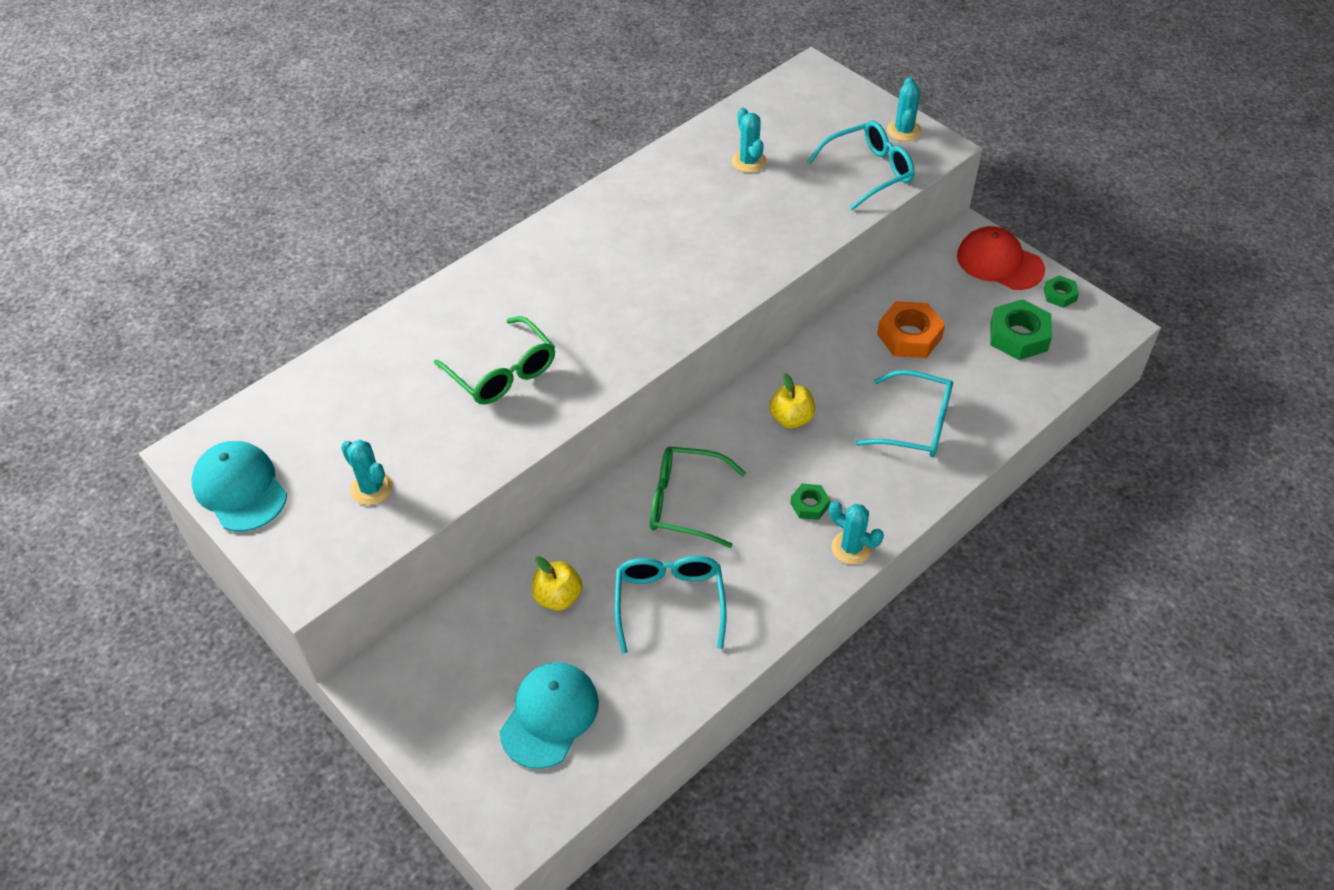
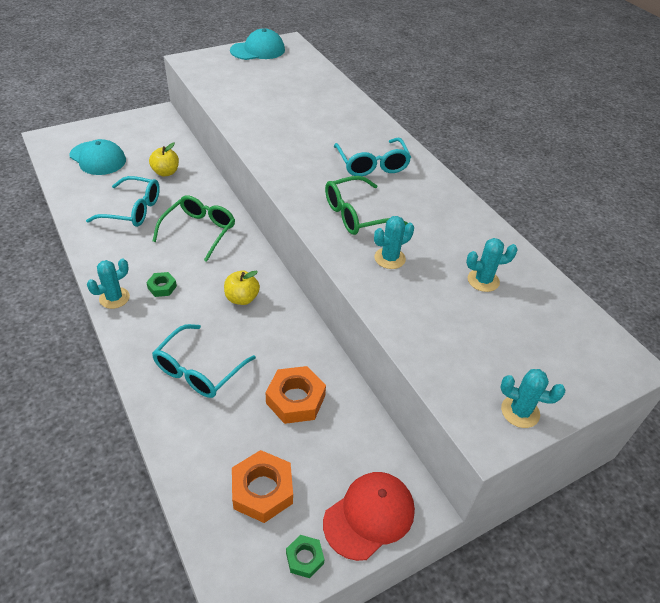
camera: 100 degrees right, 5 degrees down
(371, 488) = (234, 81): turquoise cactus -> turquoise cactus (389, 258)
(503, 373) = (295, 128): green glasses -> green glasses (356, 215)
(869, 172) = (455, 361): turquoise glasses -> turquoise glasses (372, 165)
(1018, 336) = (262, 490): green nut -> orange nut

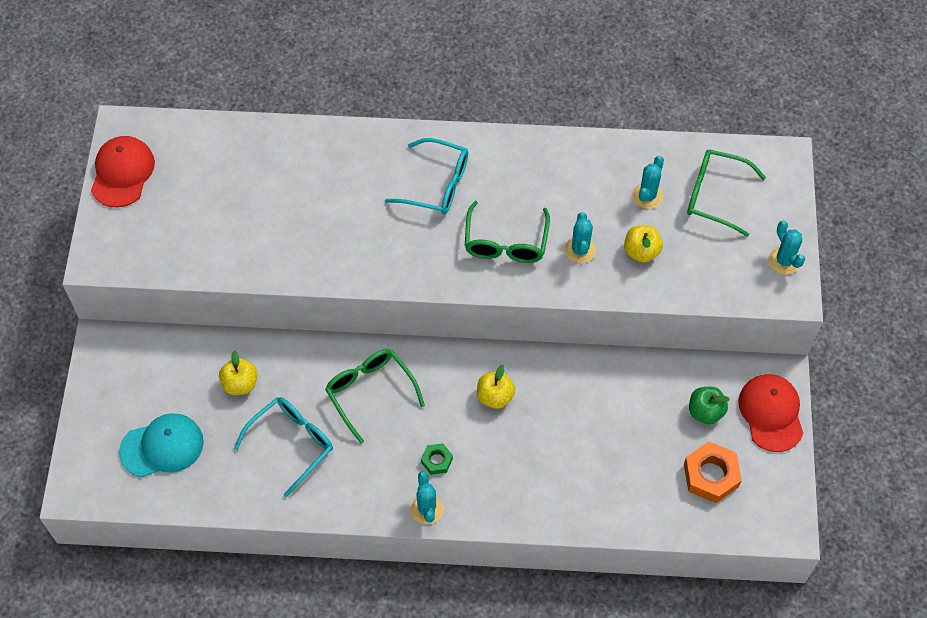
camera: 55 degrees left, 15 degrees up
(198, 370) = (564, 471): turquoise glasses -> none
(258, 50) = (122, 173): turquoise cap -> red cap
(295, 399) = (639, 409): orange nut -> none
(304, 558) = (780, 473): green nut -> none
(330, 454) = (705, 412): none -> green apple
(425, 297) = (641, 251): none -> yellow apple
(520, 411) = (784, 261): turquoise cactus -> turquoise cactus turned 75 degrees counterclockwise
(532, 326) = (714, 195): none -> green glasses

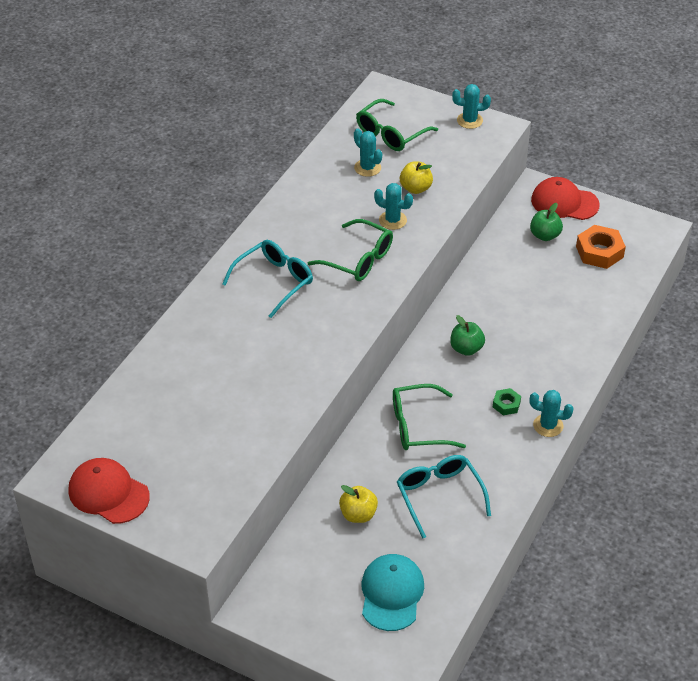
camera: 65 degrees left, 15 degrees down
(495, 396) = (466, 349): yellow apple -> green apple

